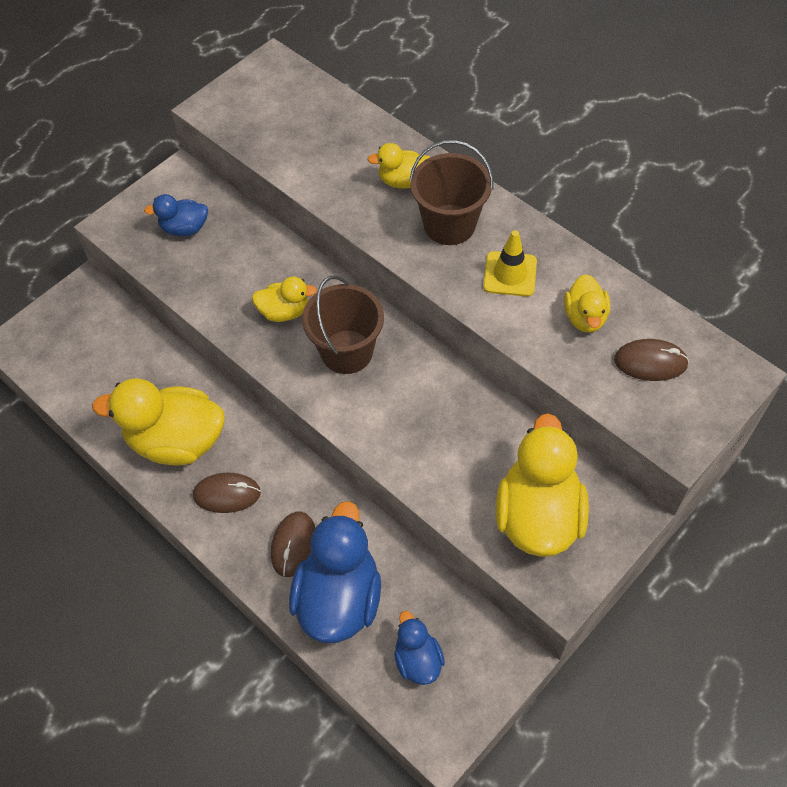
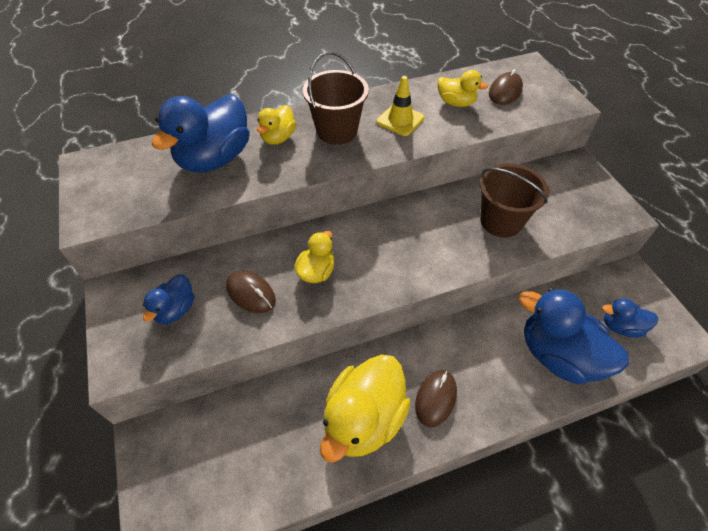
camera: 65 degrees left, 5 degrees down
(293, 545) = (502, 368): brown mouse -> brown mouse (251, 293)
(339, 148) = (214, 158): none -> blue duck
(347, 352) = (379, 248): brown bucket -> brown bucket (501, 221)
(538, 516) = (564, 202): yellow duck -> none

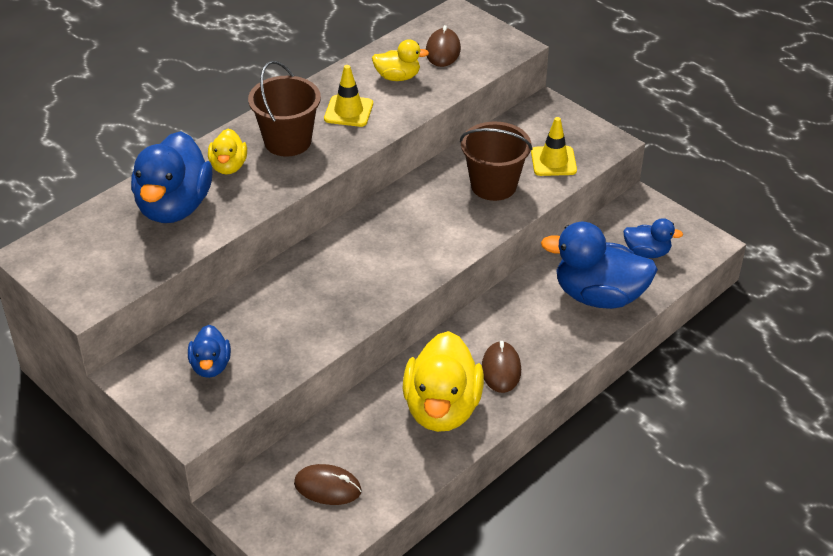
camera: 25 degrees left, 10 degrees down
(251, 293) = (279, 327): brown mouse -> brown mouse (327, 487)
(316, 272) = (333, 288): yellow duck -> none
(564, 216) = (553, 161): none -> yellow traffic cone
(620, 326) = (647, 252): blue duck -> blue duck turned 150 degrees counterclockwise

